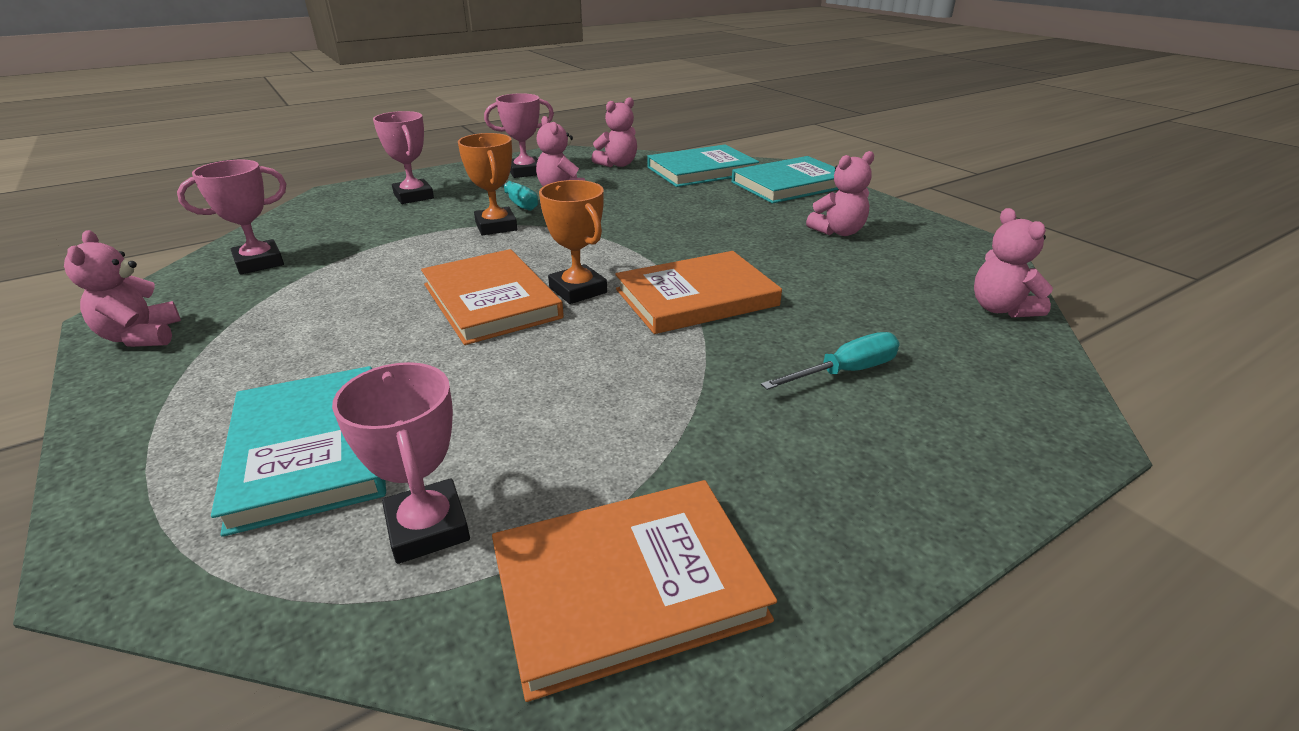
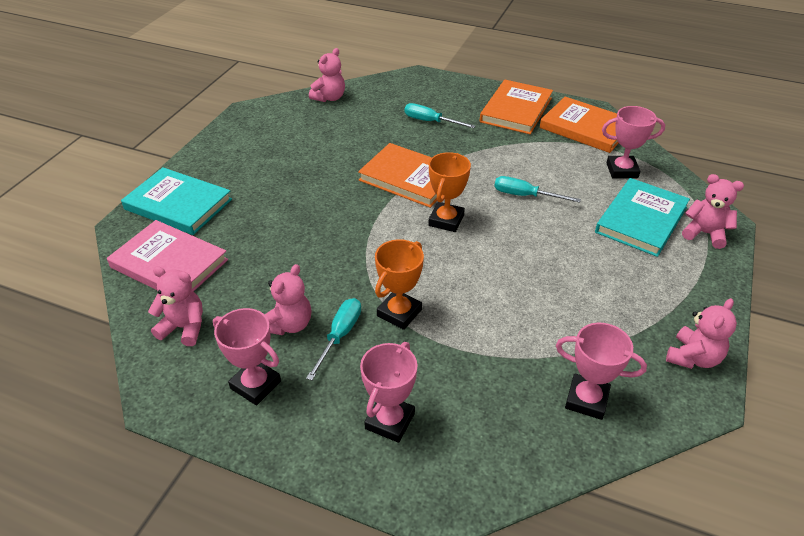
camera: 125 degrees left, 10 degrees up
(428, 527) = (622, 170): pink trophy -> pink trophy turned 60 degrees clockwise
(491, 301) = (493, 245): orange book -> orange book (516, 110)
(535, 367) = (525, 196): none -> turquoise screwdriver
(701, 170) = (169, 264): turquoise book -> pink book
(838, 232) = (267, 159): pink teddy bear -> pink teddy bear (704, 233)

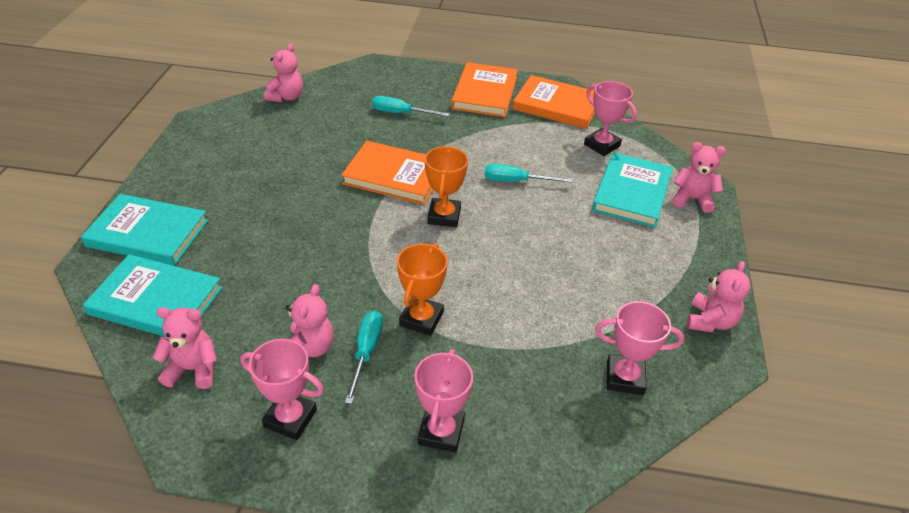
camera: 15 degrees left, 0 degrees up
(169, 264) = (156, 301): pink book -> turquoise book
(622, 170) = (602, 145): pink trophy -> pink trophy turned 60 degrees clockwise

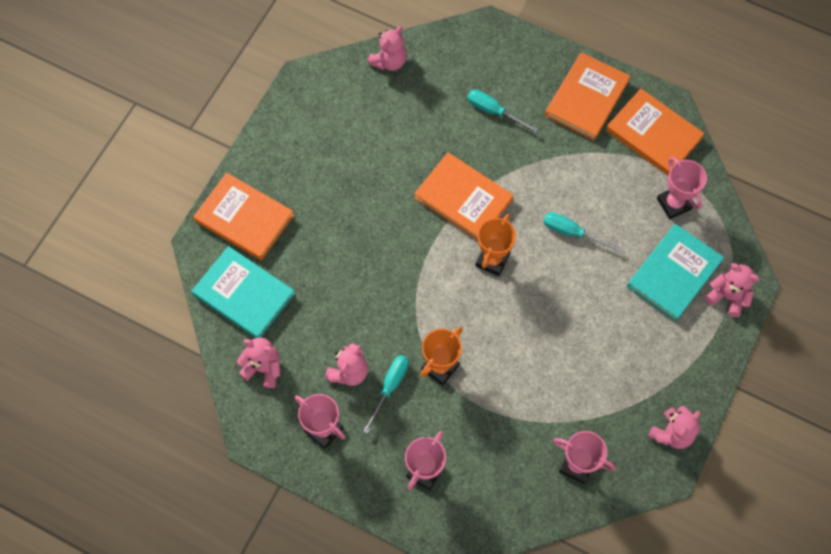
camera: 20 degrees right, 25 degrees up
(147, 233) = (244, 218): turquoise book -> orange book

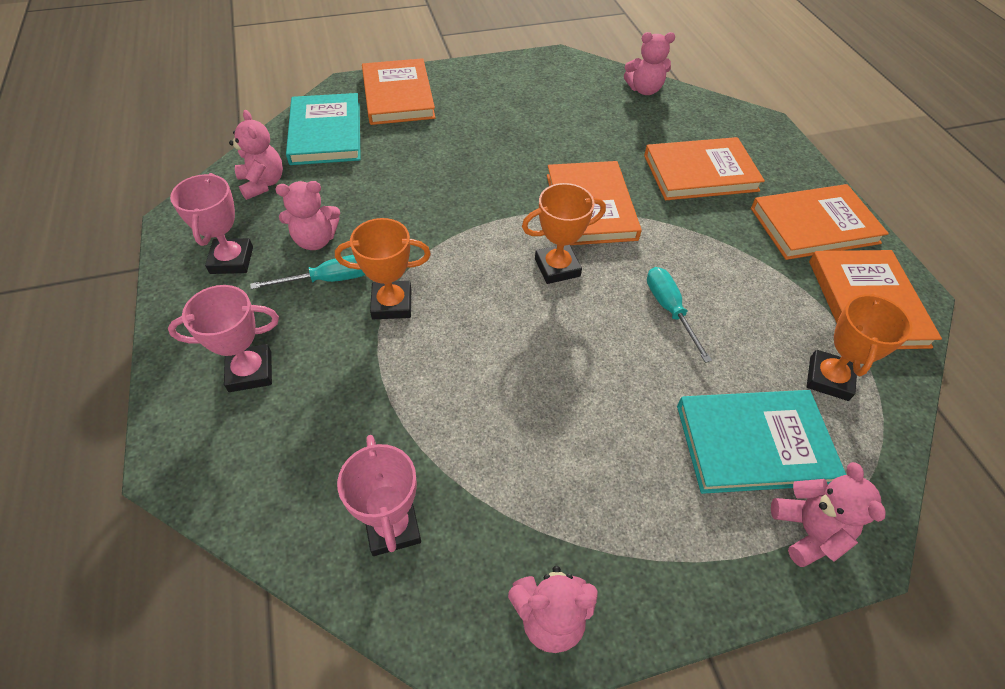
camera: 45 degrees right, 15 degrees down
(493, 111) = (700, 173): turquoise screwdriver -> orange book
(674, 203) = (829, 378): pink trophy -> orange trophy

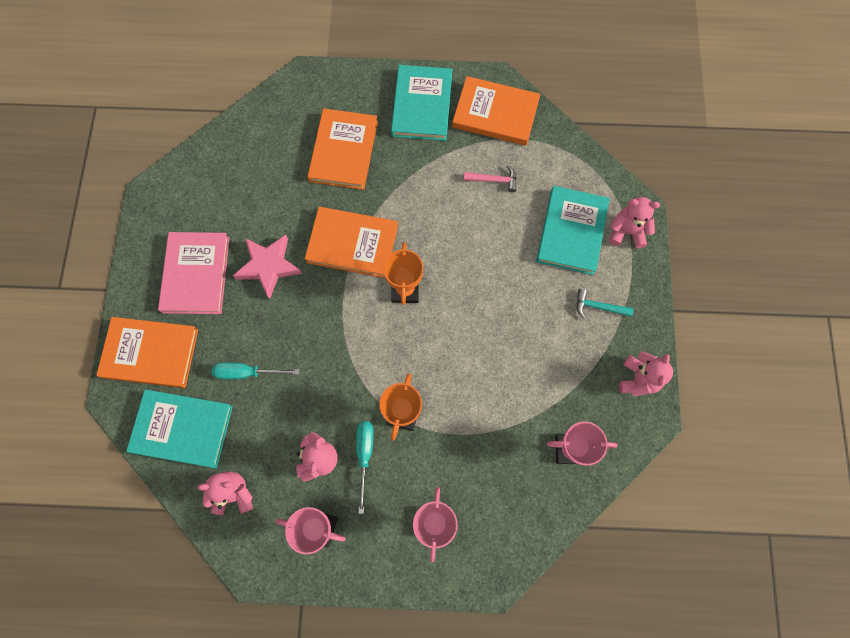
camera: 70 degrees left, 20 degrees up
(492, 104) = (196, 274): none -> pink book
(527, 149) = (268, 266): none -> pink star
(644, 90) = (226, 144): pink teddy bear -> none
(650, 515) = (598, 307): none -> turquoise hammer
(669, 310) = (464, 233): turquoise screwdriver -> turquoise screwdriver (247, 372)
(767, 324) = (494, 180): none -> pink hammer
(814, 225) = (422, 105): orange book -> turquoise book
(829, 378) = (542, 168): orange trophy -> none

